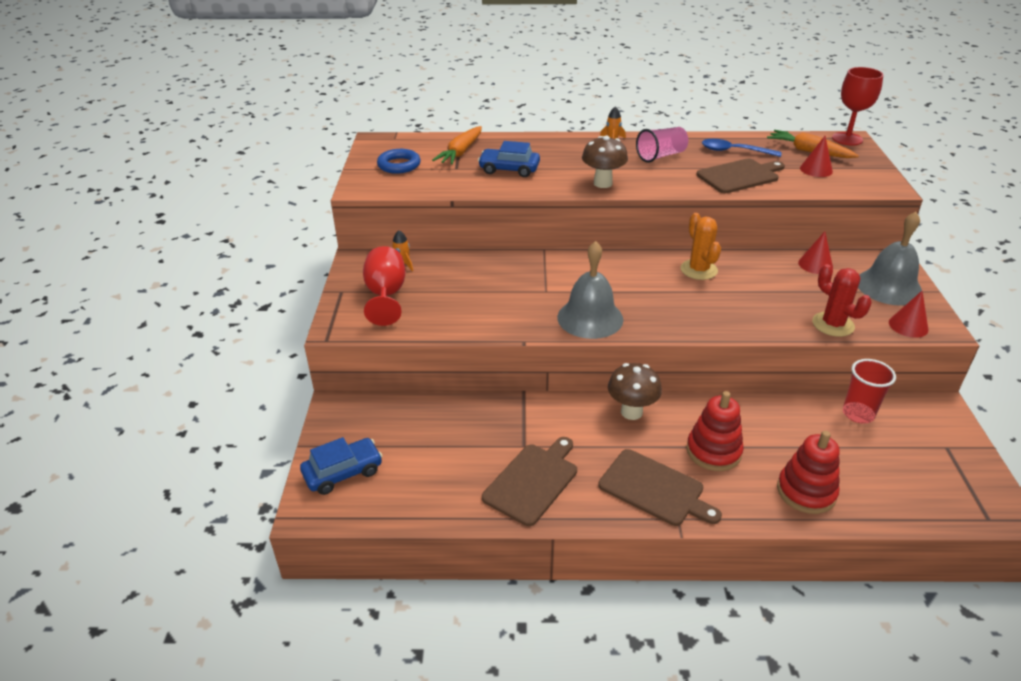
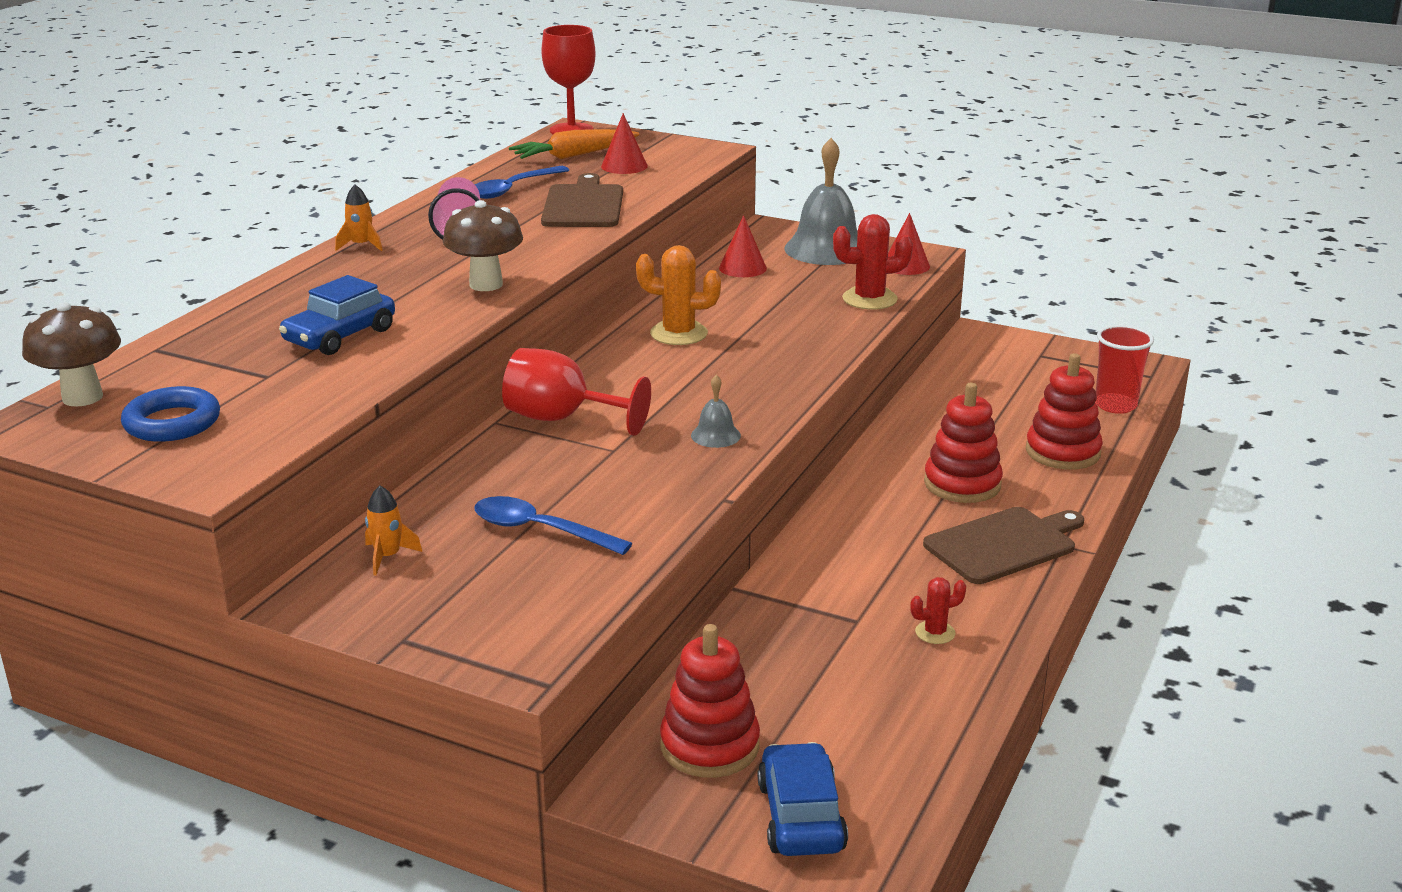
camera: 65 degrees left, 10 degrees down
(383, 424) = (709, 746): none -> red stacking toy
(386, 295) = (470, 594): red goblet -> red goblet (561, 419)
(451, 295) = (540, 530): none -> blue spoon
(461, 152) = (212, 359): orange carrot -> none
(533, 481) = (935, 633): brown cutting board -> red cactus
(590, 318) = (715, 435): grey bell -> grey bell, size x0.46
(631, 412) = (849, 516): brown mushroom -> brown mushroom (82, 397)
(858, 414) = (959, 379): red cup -> red cup (1115, 405)

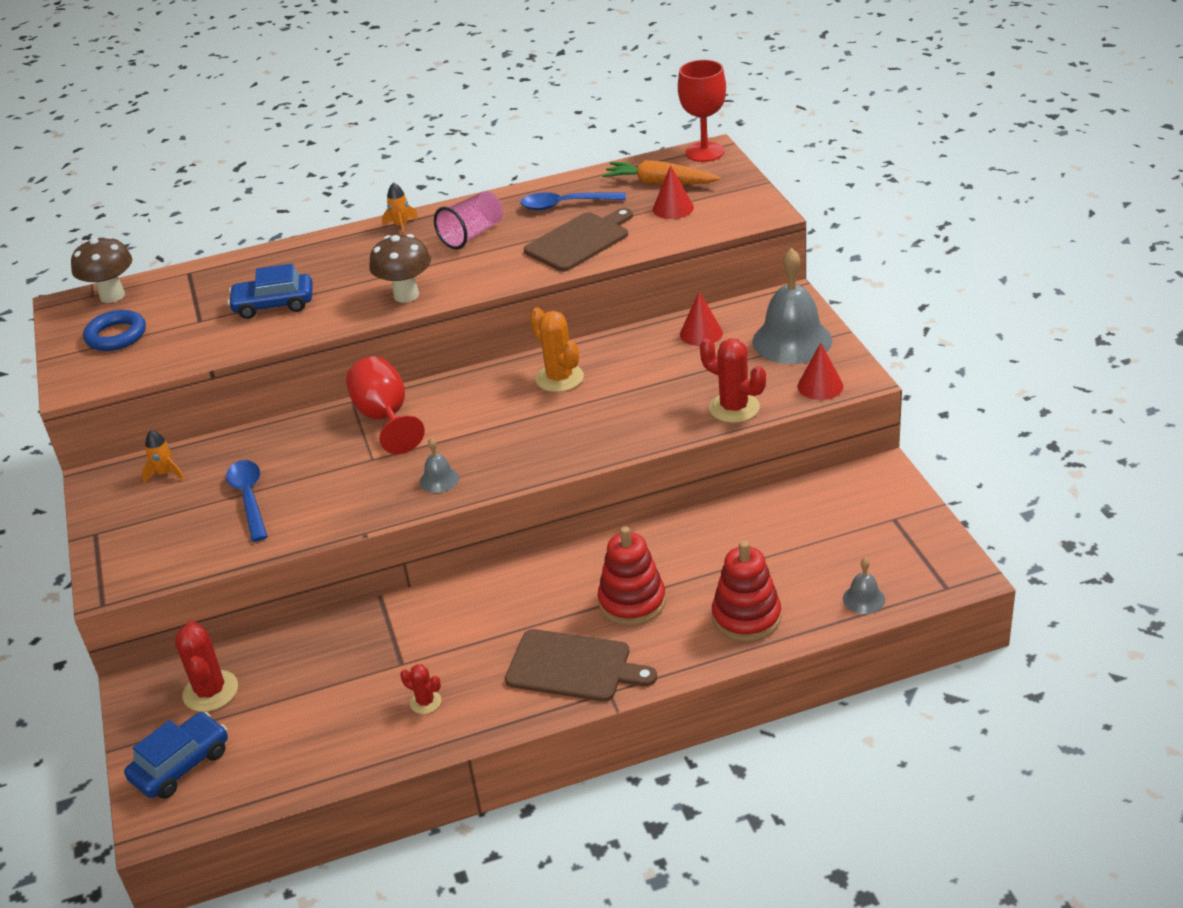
camera: 50 degrees right, 10 degrees up
(709, 746) = (210, 691): red stacking toy -> red cactus
(1115, 405) = (863, 599): red cup -> grey bell

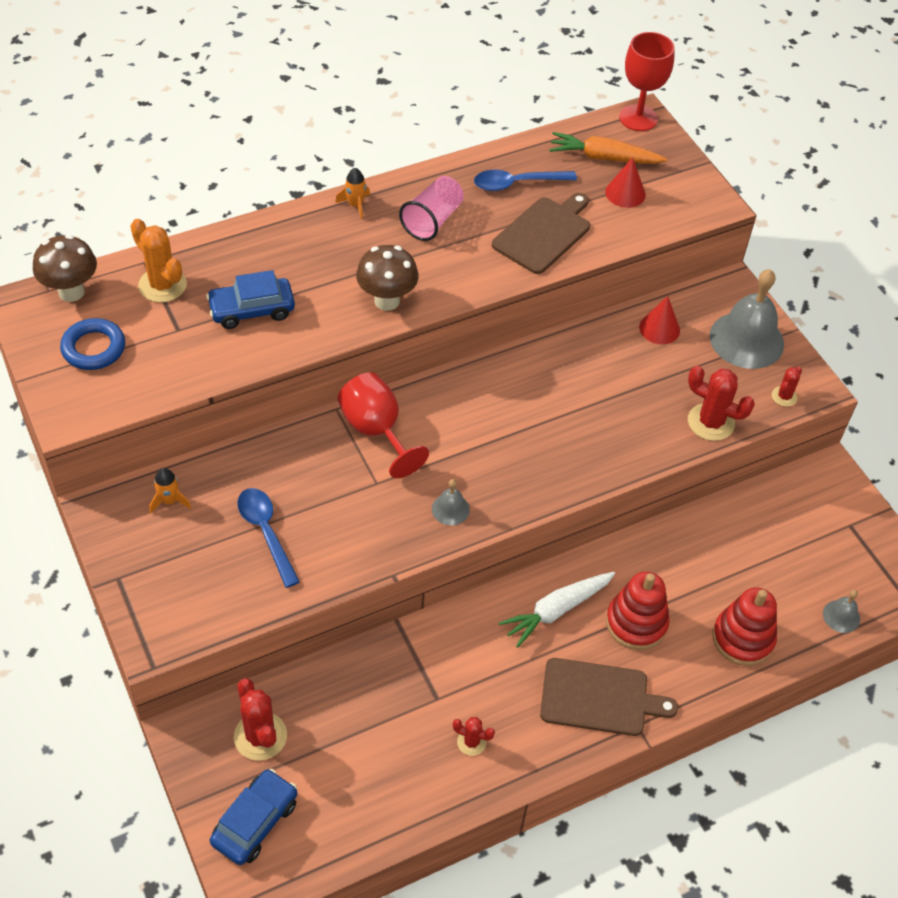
camera: 15 degrees left, 15 degrees up
(549, 590) = (557, 610): none -> white carrot
(559, 378) = (536, 382): orange cactus -> orange cactus (162, 285)
(820, 386) = (784, 396): red cone -> red cactus

